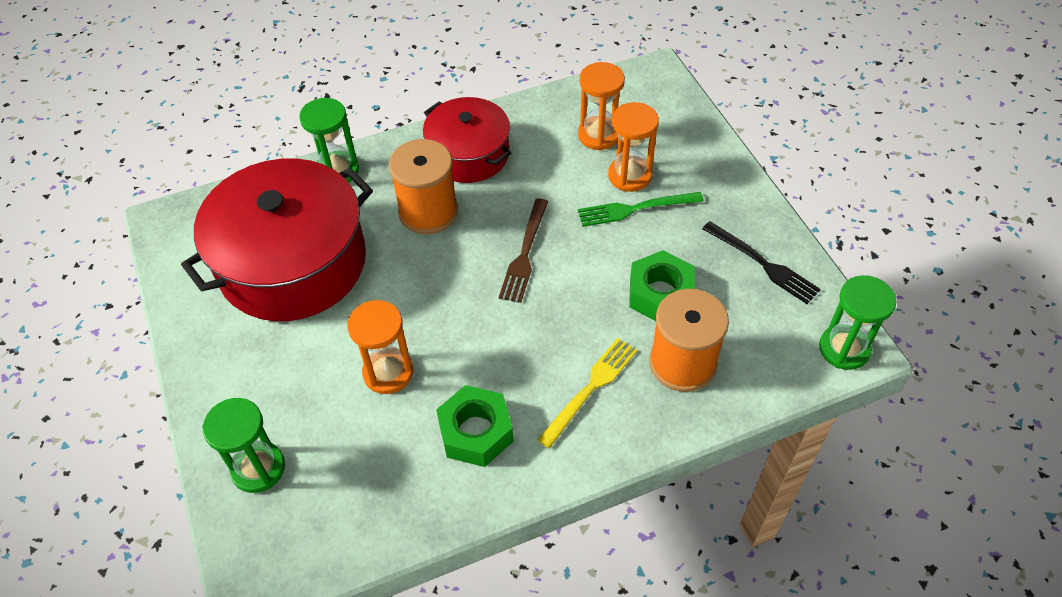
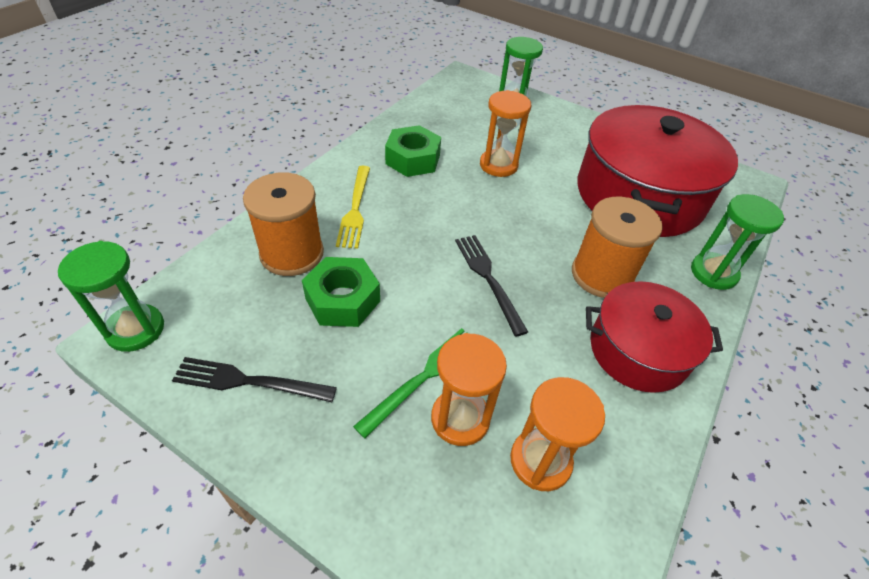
camera: 140 degrees right, 5 degrees down
(524, 255) = (487, 278): brown fork -> black fork

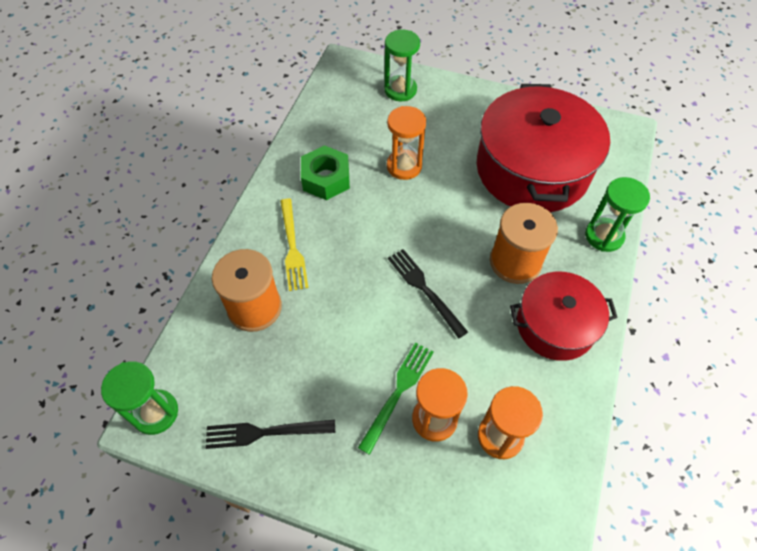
camera: 10 degrees left, 10 degrees up
(343, 300) = (312, 341): green nut -> none

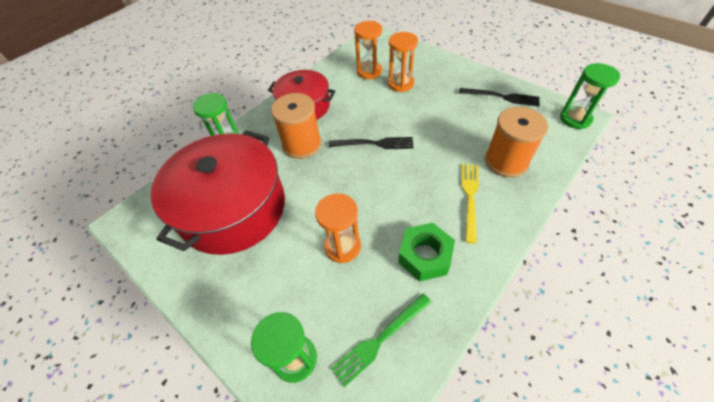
camera: 155 degrees left, 5 degrees down
(398, 391) = (416, 98): green fork -> green fork (379, 340)
(424, 289) = (375, 143): black fork -> black fork turned 75 degrees counterclockwise

